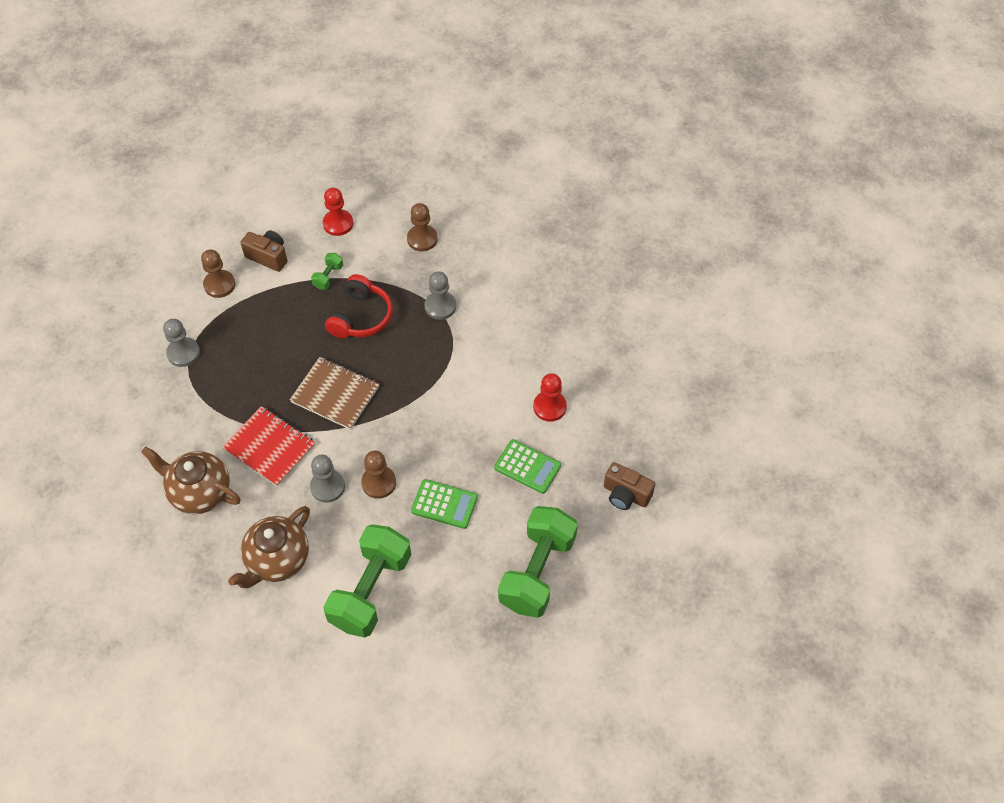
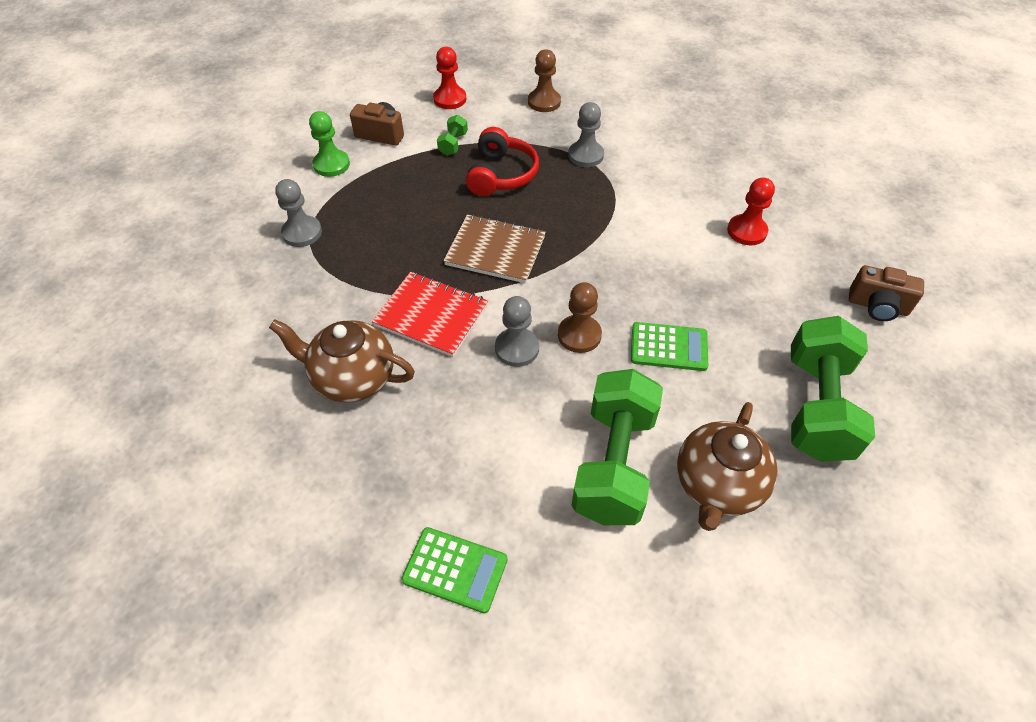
camera: 10 degrees left, 5 degrees down
(219, 285) = (331, 165): brown pawn -> green pawn
(277, 560) = (476, 445): brown teapot -> brown teapot (717, 486)
(527, 467) = (750, 293): green calculator -> green calculator (455, 569)

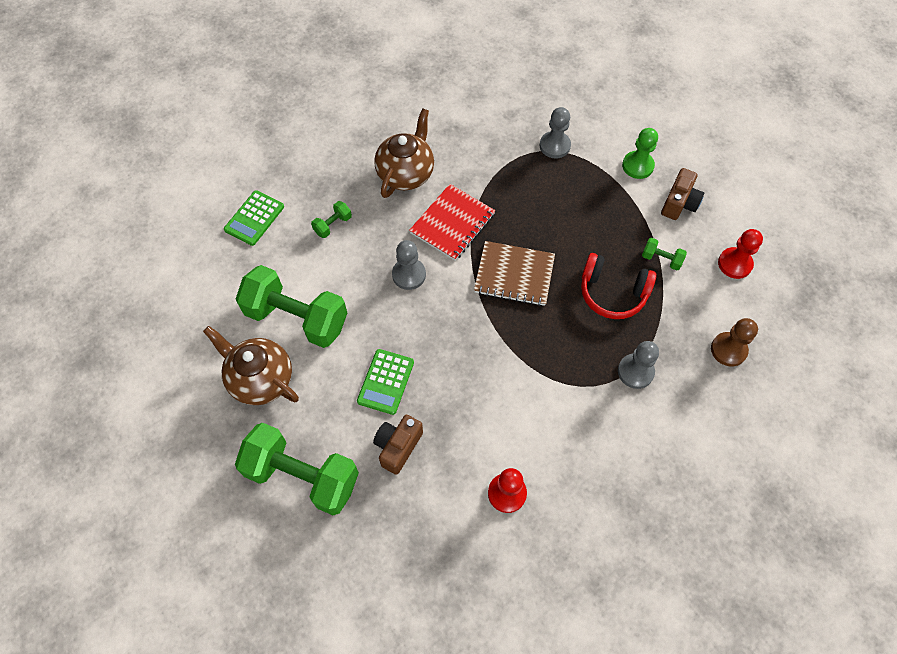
camera: 100 degrees right, 10 degrees up
(452, 452) = (333, 225): none -> green dumbbell
(495, 251) = (514, 275): brown notebook -> brown notebook turned 75 degrees clockwise
(579, 335) = (412, 319): brown pawn -> none
(877, 306) = (390, 580): brown camera -> brown camera (398, 446)

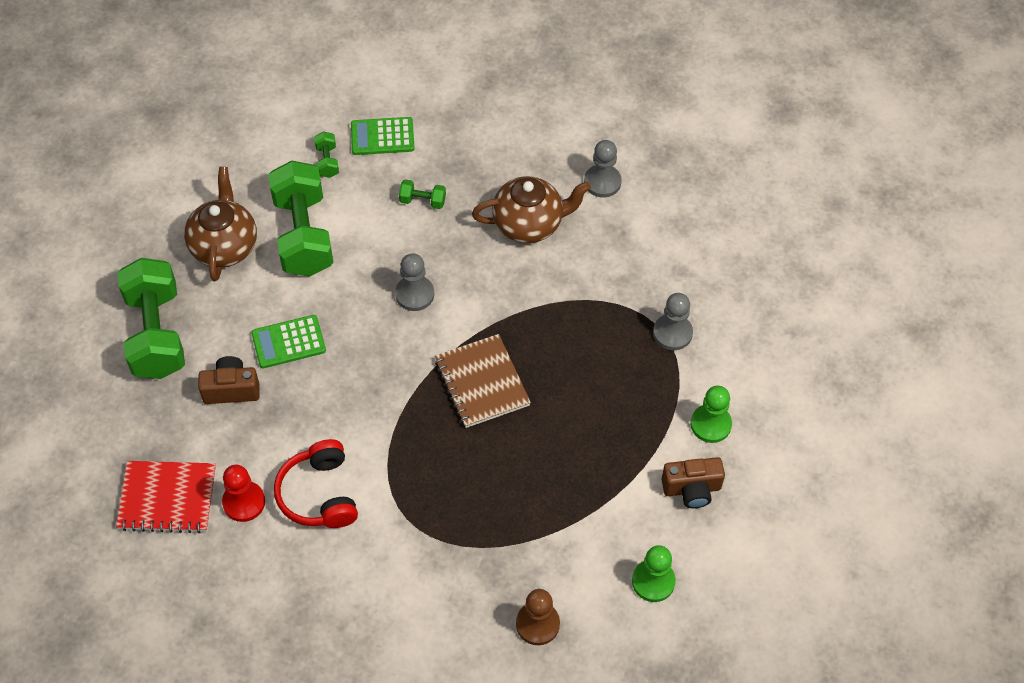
camera: 55 degrees right, 5 degrees down
(452, 223) = (501, 297): red notebook -> red notebook (167, 498)
(612, 293) = (526, 481): red headphones -> red headphones (319, 494)
(635, 372) = (448, 548): grey pawn -> grey pawn (602, 182)
(661, 259) = (604, 506): green dumbbell -> green dumbbell (327, 161)
(734, 264) = (653, 581): red pawn -> green pawn

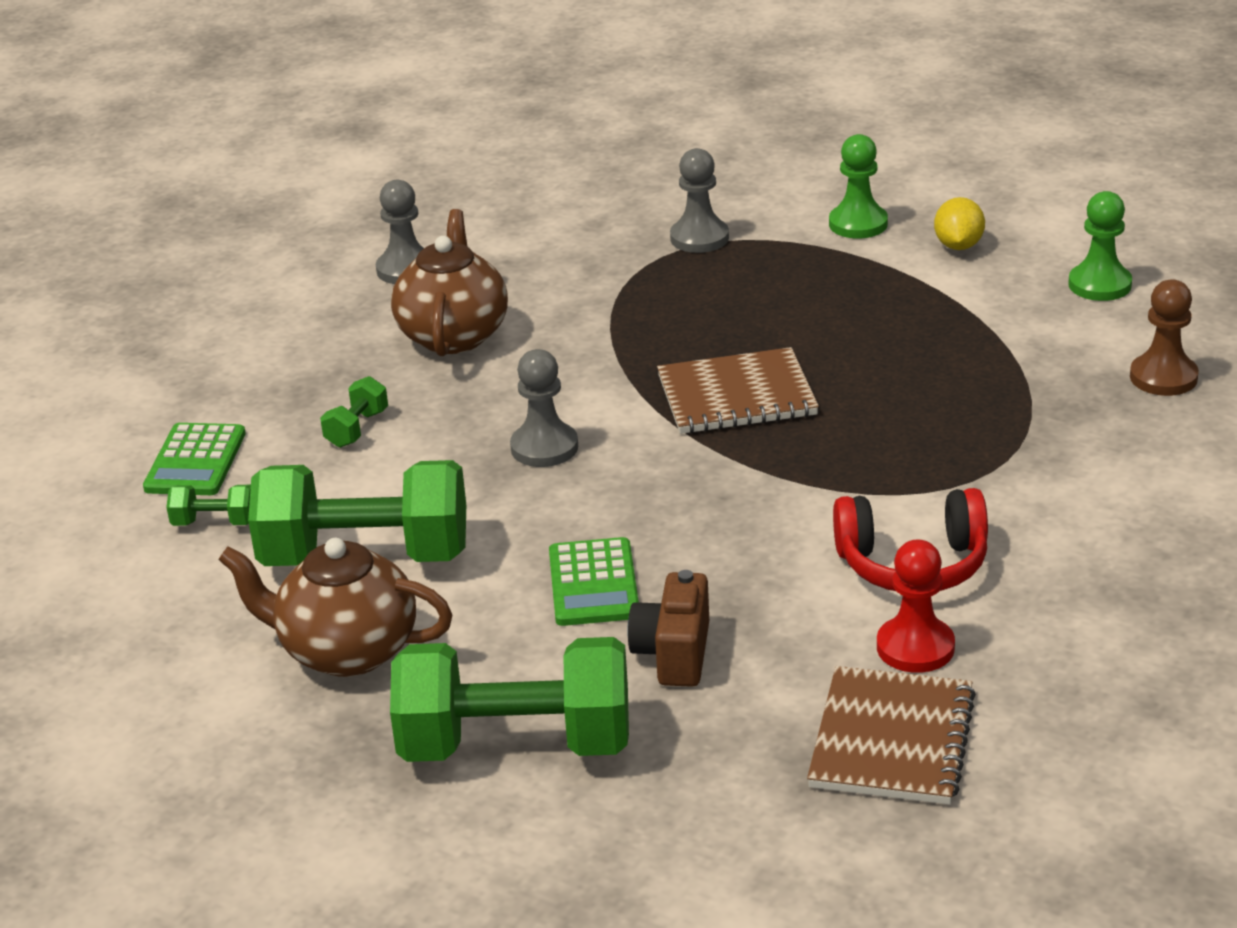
camera: 75 degrees left, 25 degrees down
(167, 498) = (892, 740): red notebook -> brown notebook
(692, 489) = (958, 246): brown camera -> yellow lemon

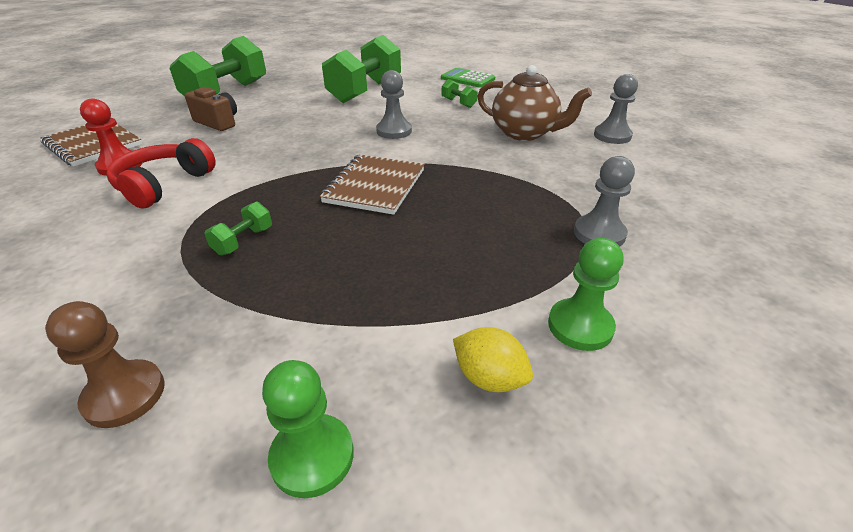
camera: 115 degrees right, 5 degrees up
(215, 522) = (421, 76): green dumbbell -> green dumbbell (243, 241)
(346, 651) = (317, 81): brown teapot -> none
(593, 583) = (283, 119): green calculator -> none

